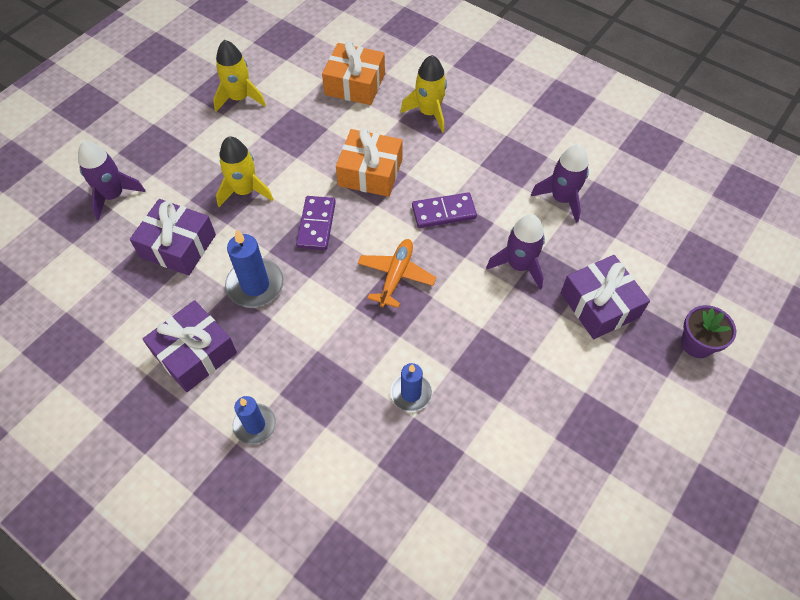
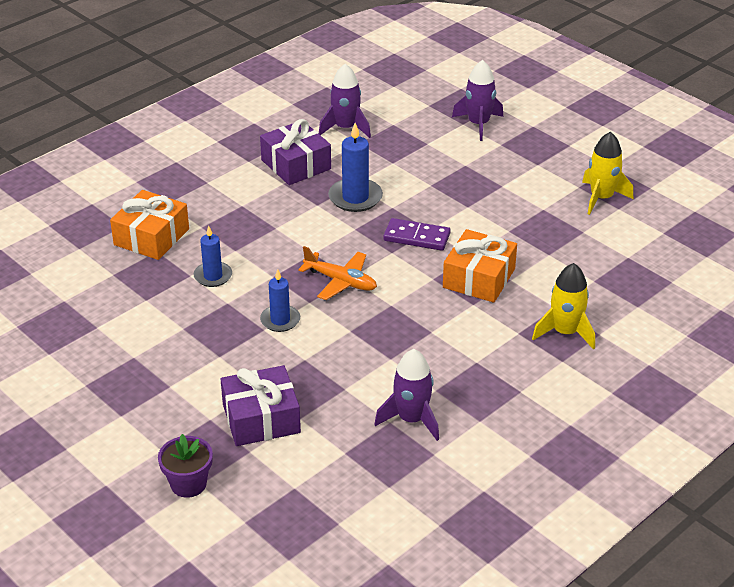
camera: 100 degrees right, 20 degrees down
(178, 246) = (411, 157): purple gift -> none
(245, 191) = (469, 196): yellow rocket -> none
(255, 425) = (219, 191): blue candle -> blue candle (280, 320)
(355, 84) = (618, 280): orange gift -> orange gift (151, 237)
(444, 212) = (413, 324): purple domino -> none
(519, 265) = (329, 367): purple rocket -> purple rocket (345, 128)

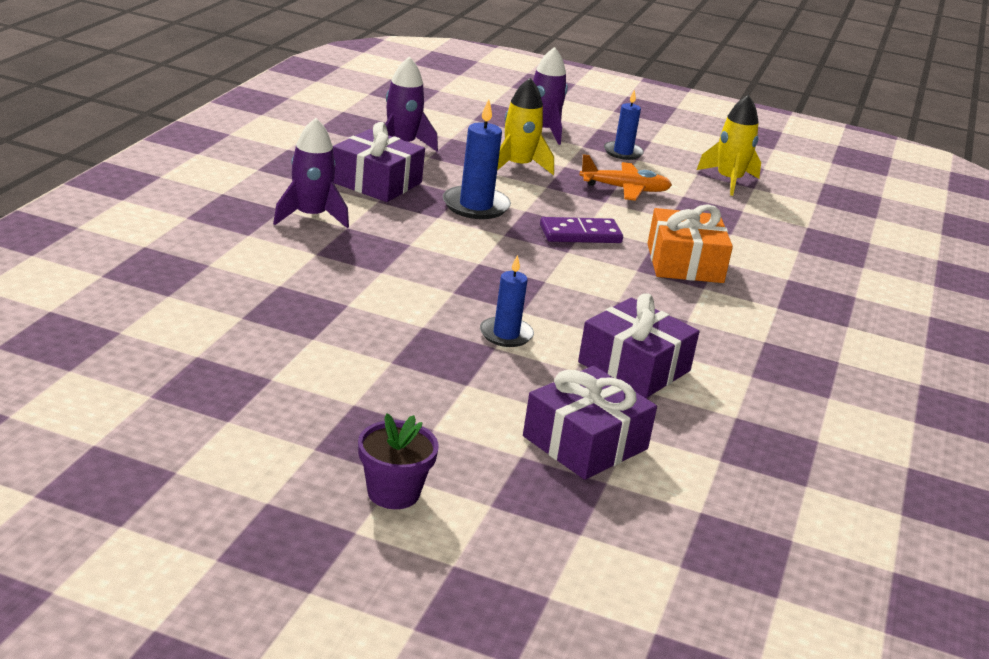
camera: 30 degrees left, 10 degrees down
(151, 237) = (259, 271): orange gift -> none
(188, 484) = (566, 537): purple flower pot -> purple flower pot (393, 493)
(213, 276) = (378, 301): blue candle -> blue candle (623, 152)
(341, 281) = (539, 286): orange plane -> orange plane (625, 189)
(351, 365) = (634, 367): none -> purple gift
(411, 419) = (758, 410): purple rocket -> purple rocket (311, 216)
(565, 332) = (822, 299): yellow rocket -> yellow rocket (518, 166)

